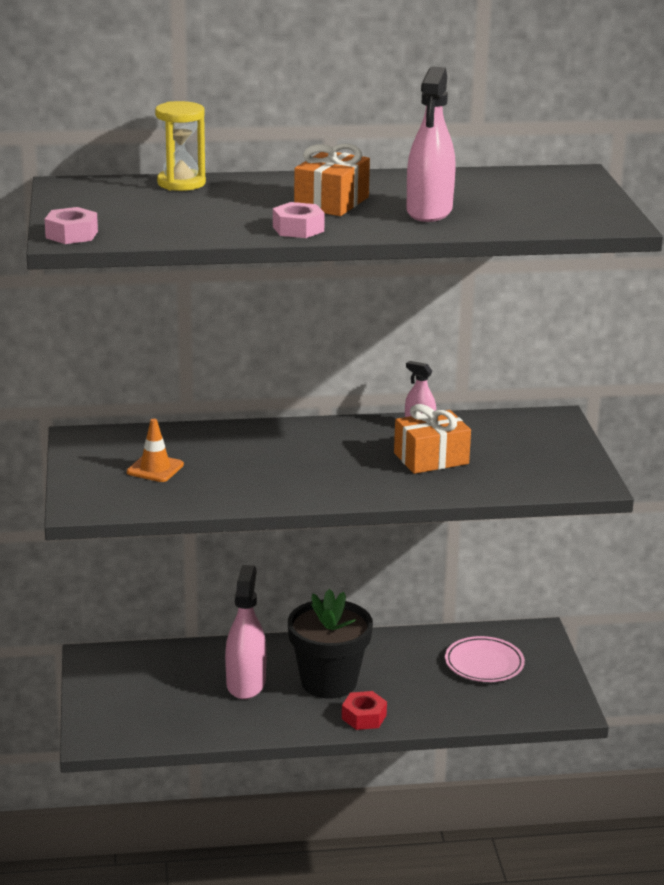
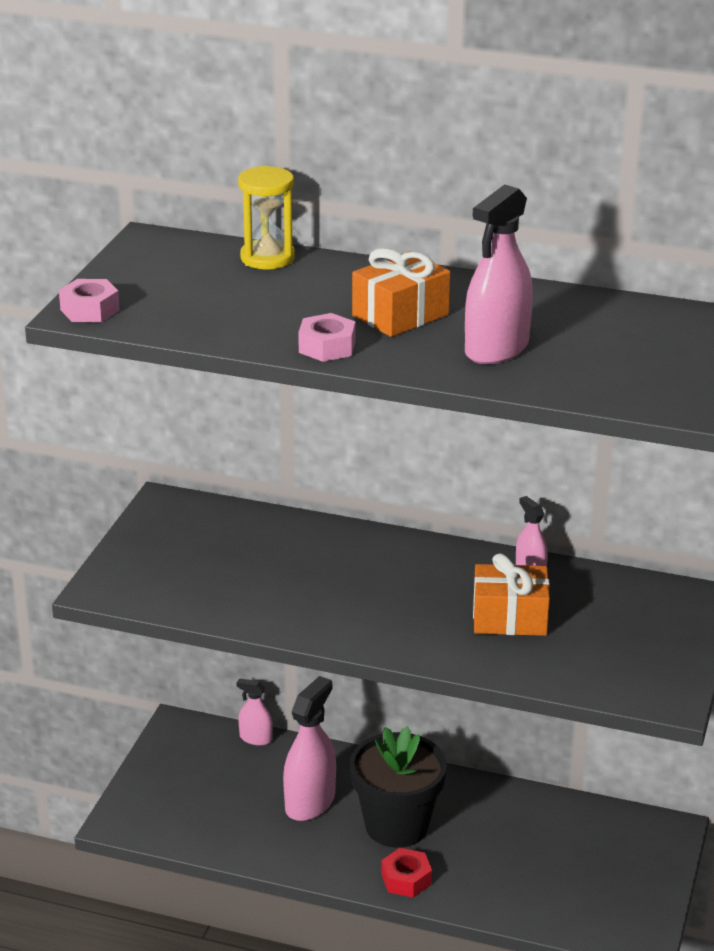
camera: 25 degrees right, 5 degrees up
(155, 468) = (209, 559): orange traffic cone -> none
(166, 649) = (255, 738): none -> pink spray bottle
(484, 663) = (581, 852): pink plate -> none

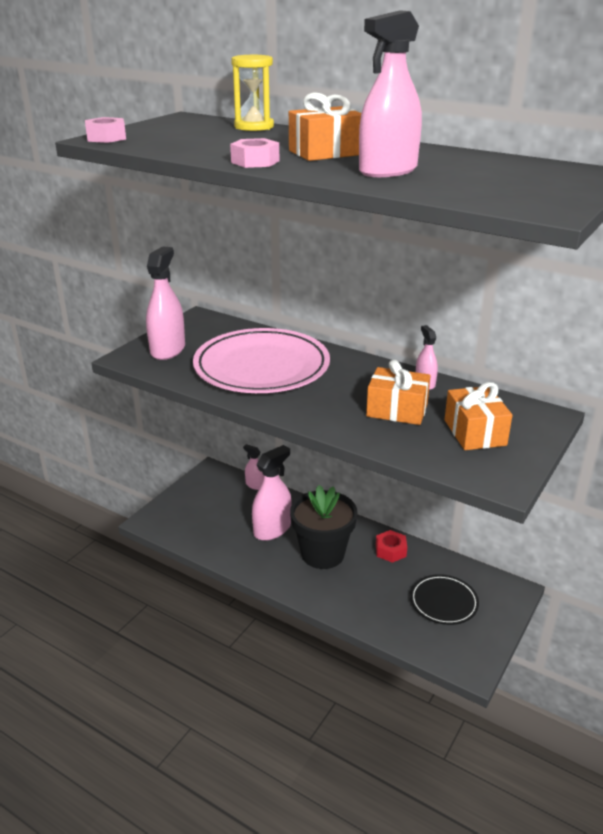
camera: 15 degrees right, 0 degrees up
(152, 567) = (168, 350): none -> pink spray bottle
(301, 577) = (262, 367): none -> pink plate
(406, 879) = (315, 591): red nut -> red nut (390, 550)
(583, 862) = (443, 602): none -> black plate
(616, 636) = (474, 432): none -> orange gift

